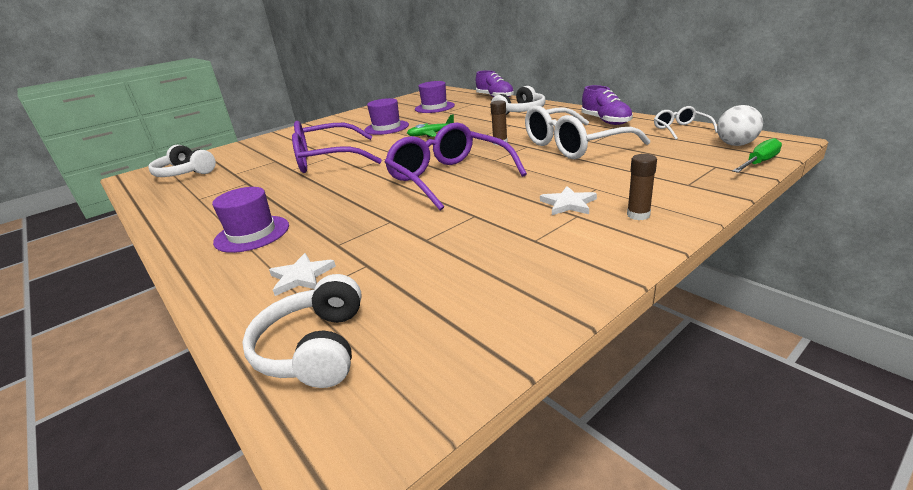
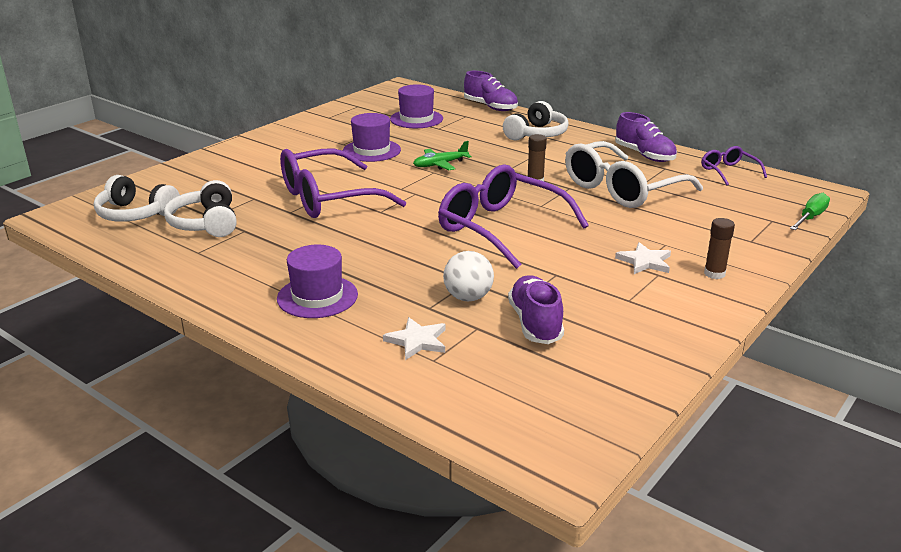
camera: 15 degrees left, 0 degrees up
(314, 348) = (483, 401): white headphones -> white headphones (206, 223)
(425, 262) = (535, 323): none -> purple shoe
(680, 129) = (728, 171): white glasses -> purple glasses
(735, 144) = (786, 194): white ball -> white ball (468, 297)

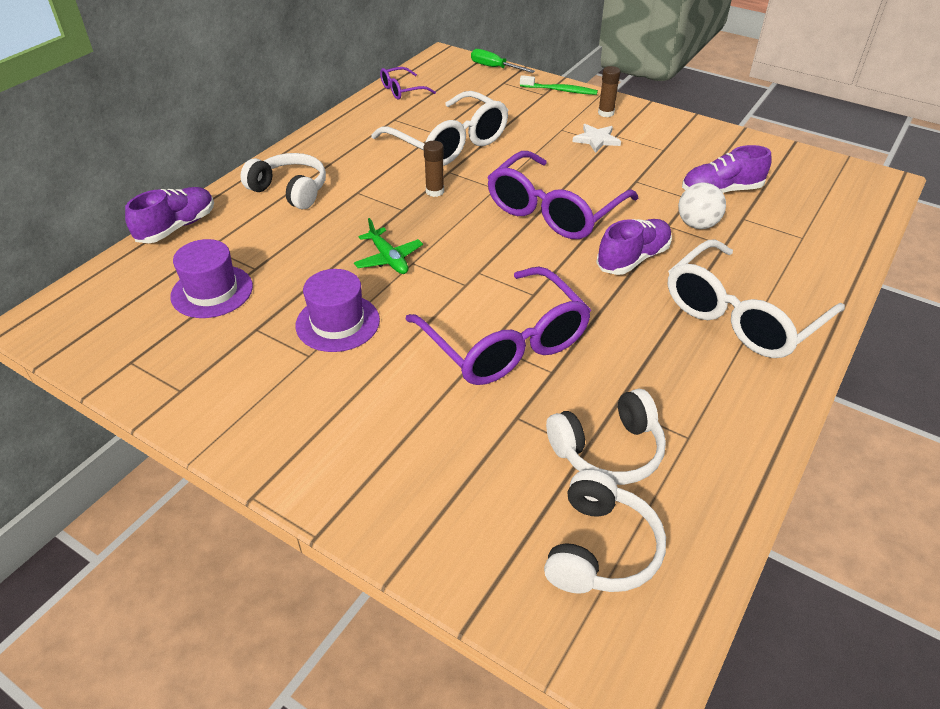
camera: 95 degrees left, 15 degrees up
(317, 297) = (741, 316): purple hat -> white glasses
(417, 341) = (781, 247): white star -> none
(644, 155) = (360, 127): purple shoe -> purple shoe (633, 259)
(765, 251) = (560, 90): none -> green toothbrush

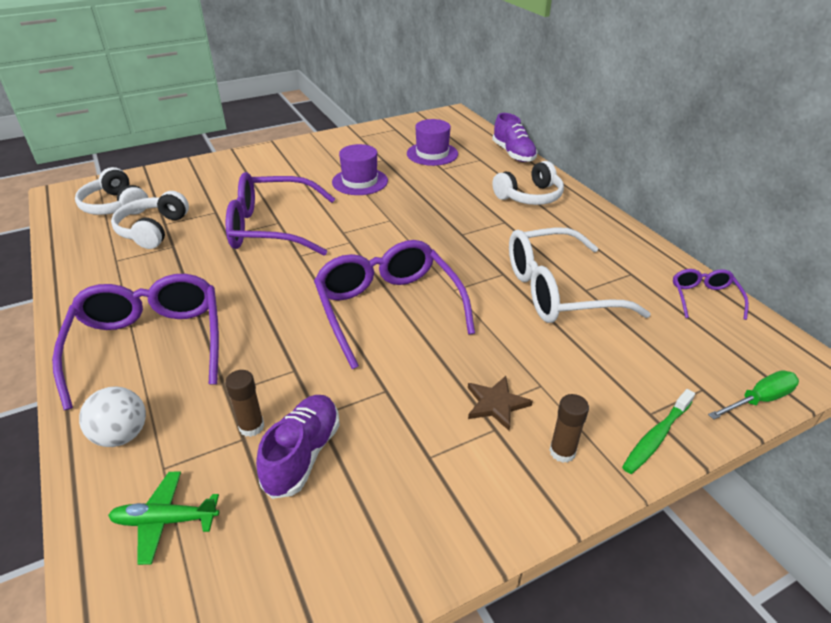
camera: 120 degrees right, 5 degrees down
(389, 259) = (404, 212): green plane -> green plane (165, 521)
(435, 191) = (475, 256): brown glue stick -> brown glue stick (251, 427)
(596, 140) = (496, 404): white star -> brown star
(633, 259) = (278, 321): purple shoe -> none
(697, 224) = (273, 392): white ball -> white ball (122, 435)
(741, 316) = (150, 344): white glasses -> purple glasses

